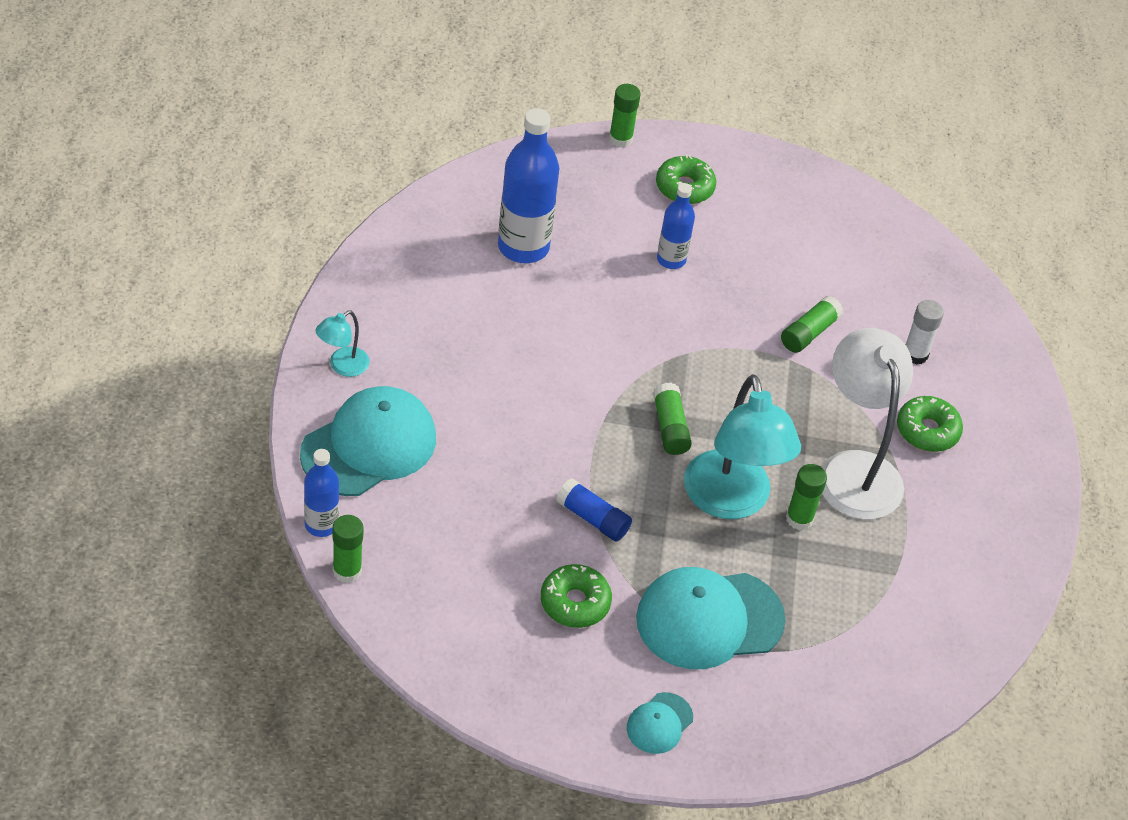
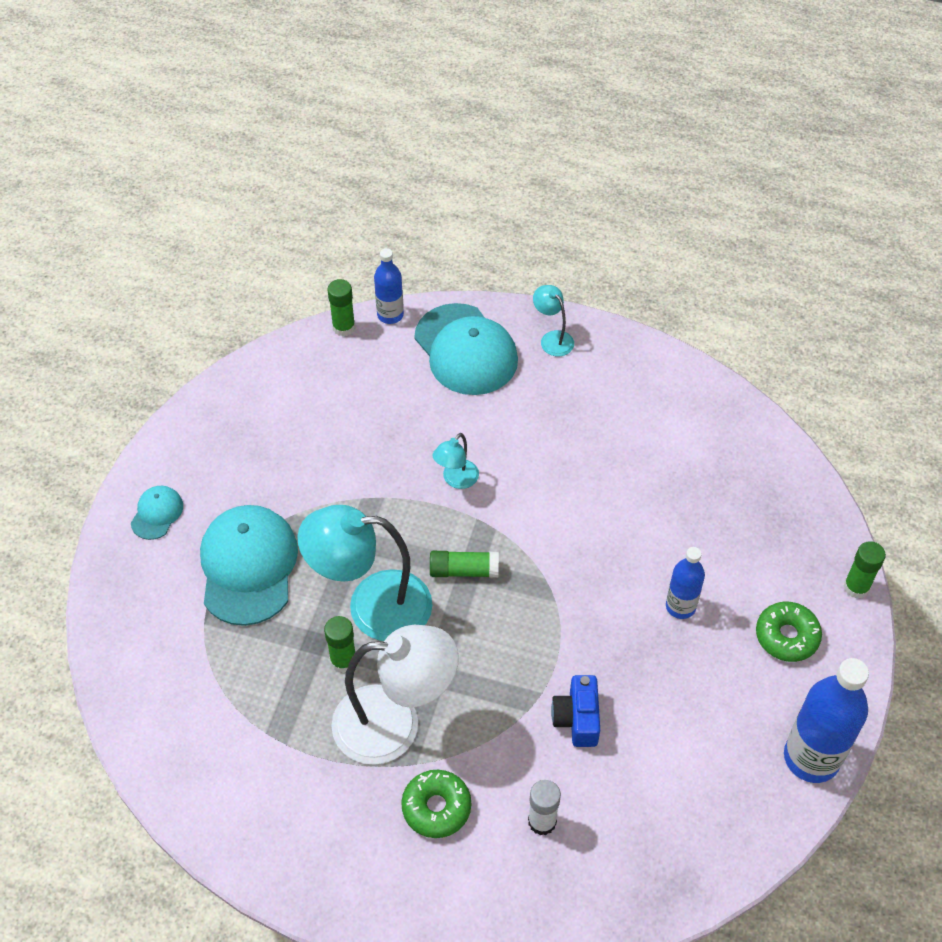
camera: 105 degrees right, 5 degrees up
(523, 247) = (695, 482): blue bottle -> blue bottle (811, 757)
(557, 442) = (456, 480): none -> turquoise lamp
(575, 602) = (285, 471): green donut -> none
(593, 518) = (369, 495): blue glue stick -> none
(659, 723) = (157, 513): turquoise cap -> turquoise cap turned 60 degrees clockwise
(809, 333) = (577, 719): green glue stick -> blue camera

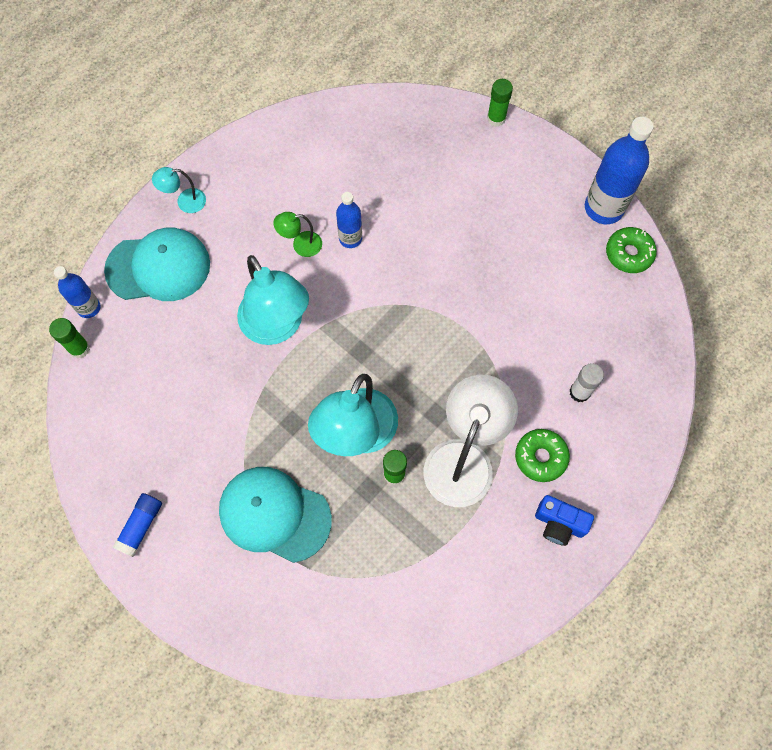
camera: 65 degrees left, 15 degrees up
(157, 513) = (184, 570): turquoise cap -> none
(186, 458) = (141, 526): none -> blue glue stick
(456, 480) = (277, 327): turquoise lamp -> turquoise lamp, size x2.16
(464, 570) = (359, 356): green glue stick -> none
(564, 460) = (301, 245): none -> green lamp
(577, 719) = (514, 335): blue camera -> blue camera (559, 523)
(680, 606) = (459, 229): blue bottle -> blue bottle (350, 238)
(786, 636) = (512, 177): green donut -> green donut (629, 254)

